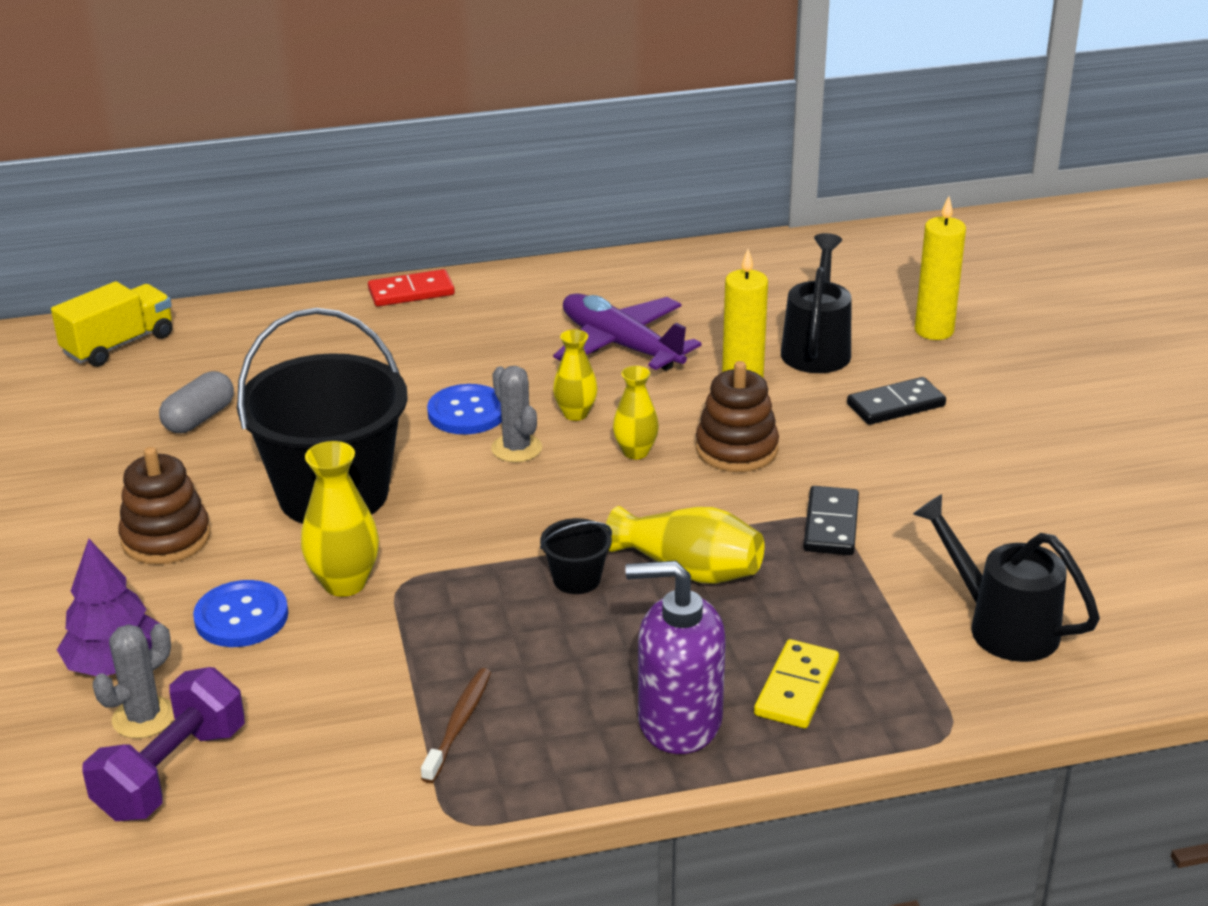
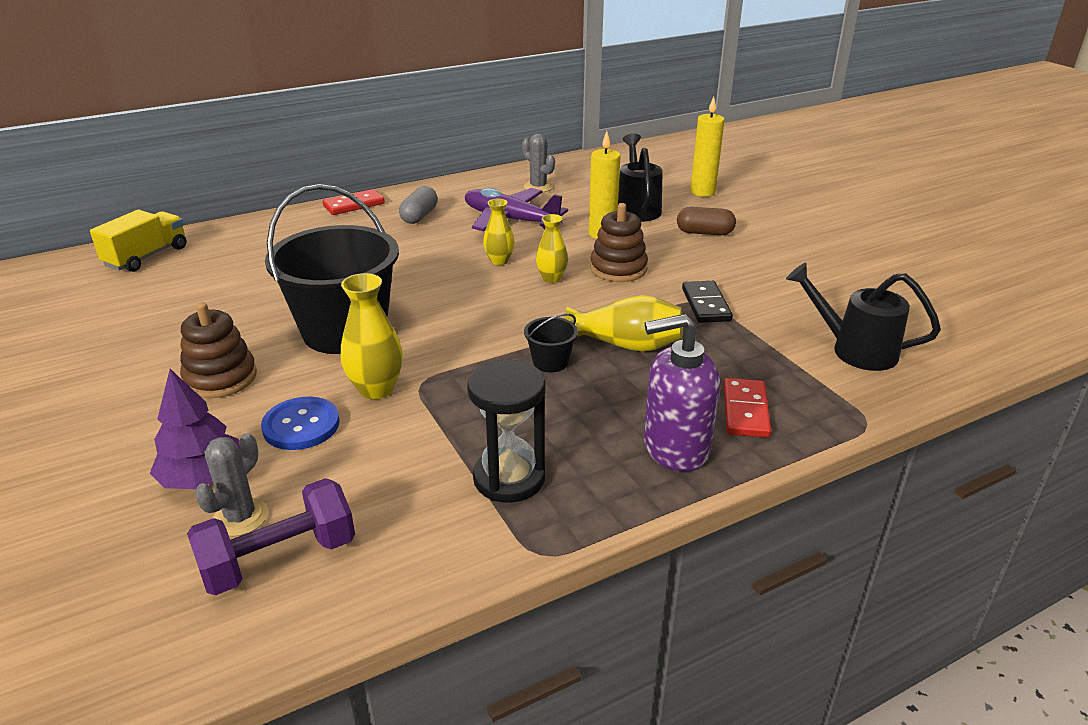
camera: 15 degrees left, 0 degrees up
(172, 772) = (279, 559): purple dumbbell -> purple dumbbell turned 45 degrees clockwise
(199, 418) = (223, 295): grey capsule -> grey capsule (419, 216)
(458, 725) = (509, 478): brown toothbrush -> black hourglass
(467, 412) = (423, 269): blue button -> none
(516, 448) = (468, 286): grey cactus -> grey cactus (538, 187)
(796, 688) = (745, 411): yellow domino -> red domino
(895, 405) = (704, 233): black domino -> brown capsule

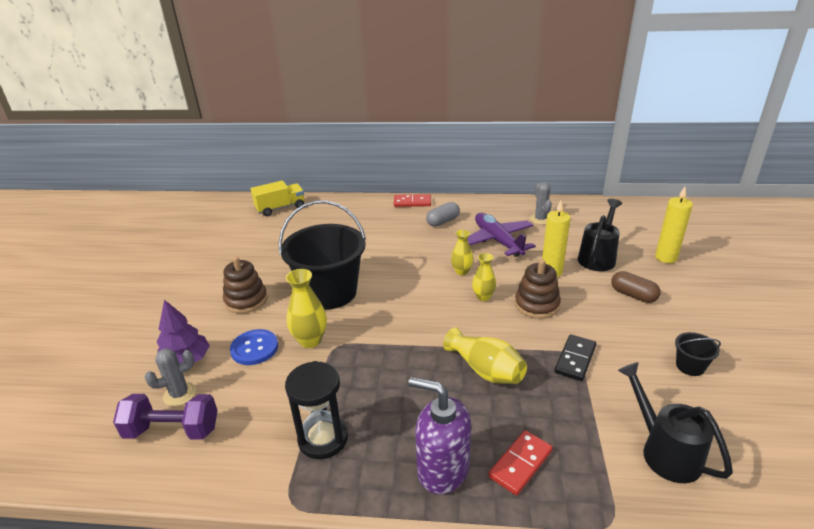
camera: 35 degrees right, 0 degrees up
(550, 362) = (424, 363): black bucket -> black bucket (690, 366)

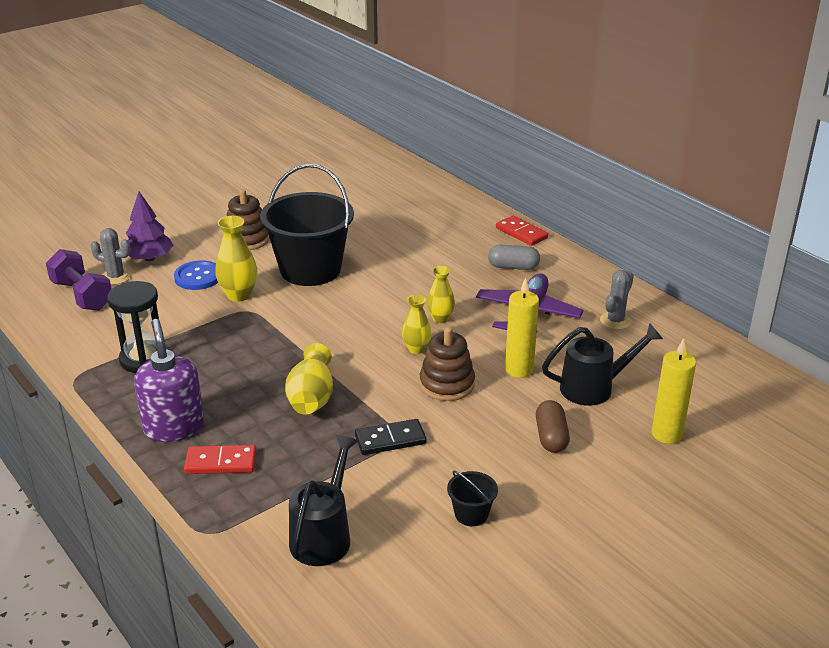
camera: 45 degrees right, 0 degrees up
(280, 208) = (397, 176): yellow truck -> none

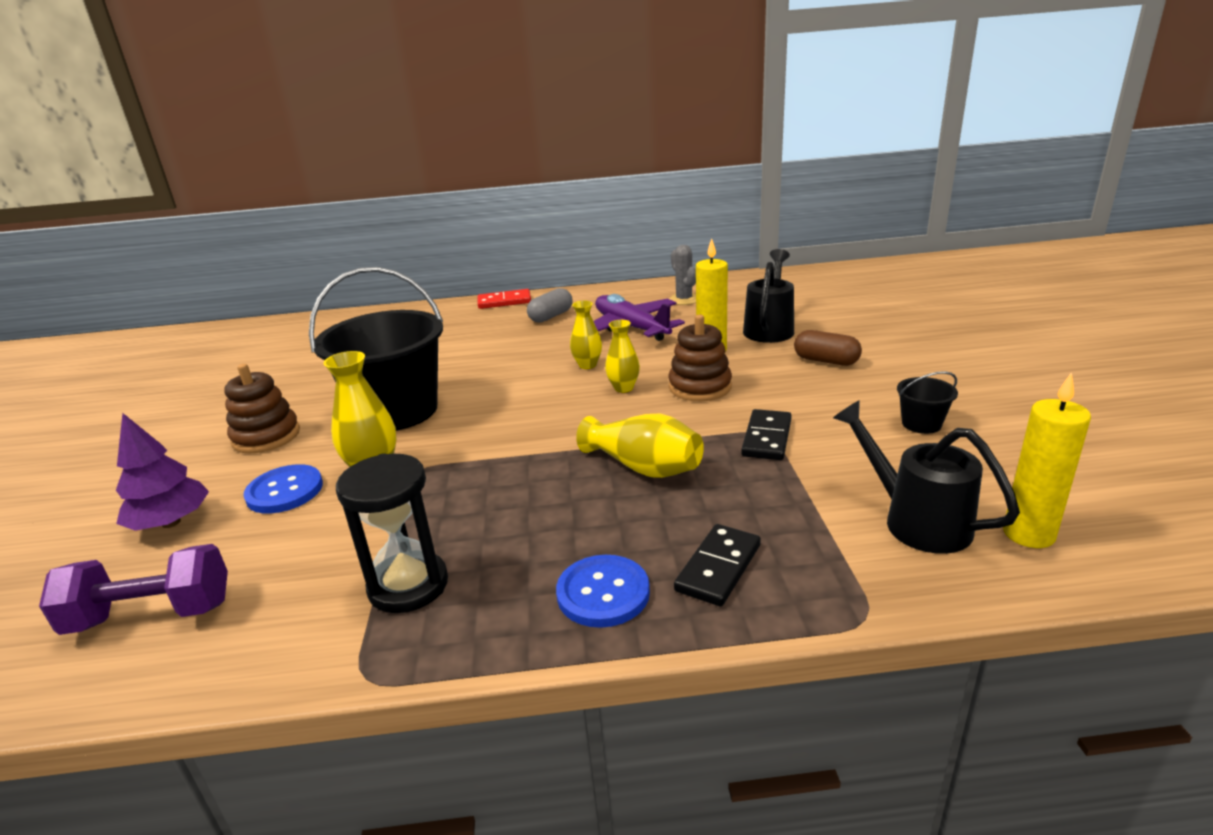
camera: 55 degrees left, 5 degrees down
(116, 277) = (162, 566): grey cactus -> none
(174, 427) = (603, 593): purple soap dispenser -> blue button
(221, 462) = (718, 567): red domino -> black domino
(666, 434) = (857, 319): yellow candle -> yellow candle (1028, 534)

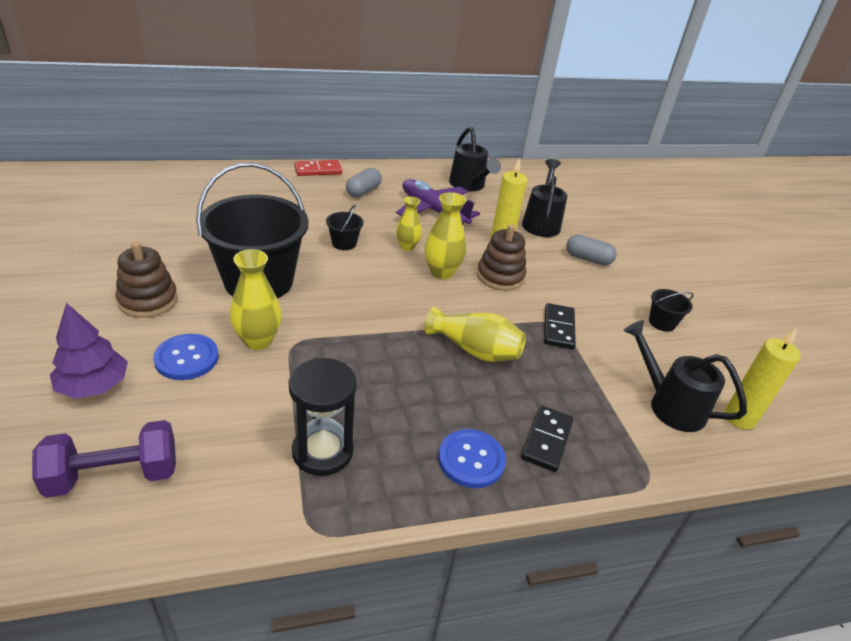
camera: 15 degrees left, 10 degrees up
(511, 367) = (344, 243): none -> black bucket
(623, 388) = (441, 272): yellow vase -> yellow vase, size x1.52
(684, 300) = (469, 185): grey cactus -> black watering can
(826, 361) = (588, 259): brown capsule -> grey capsule

